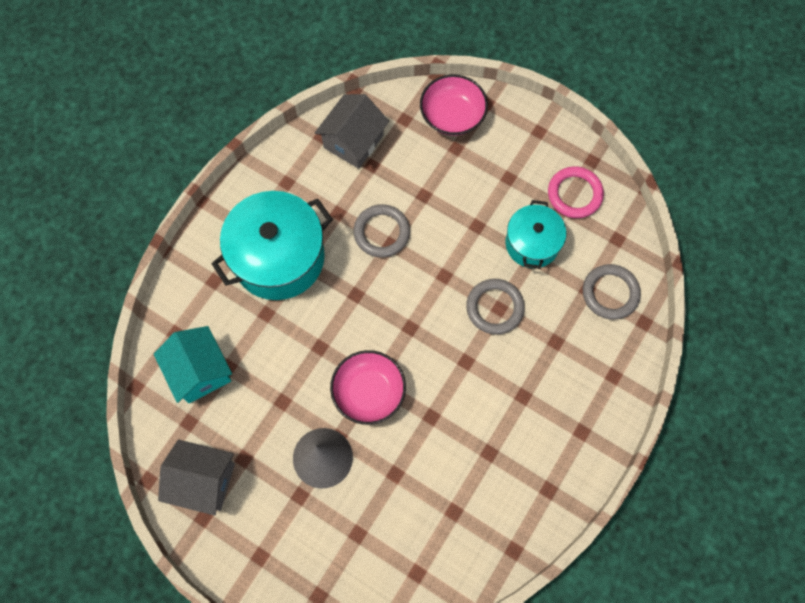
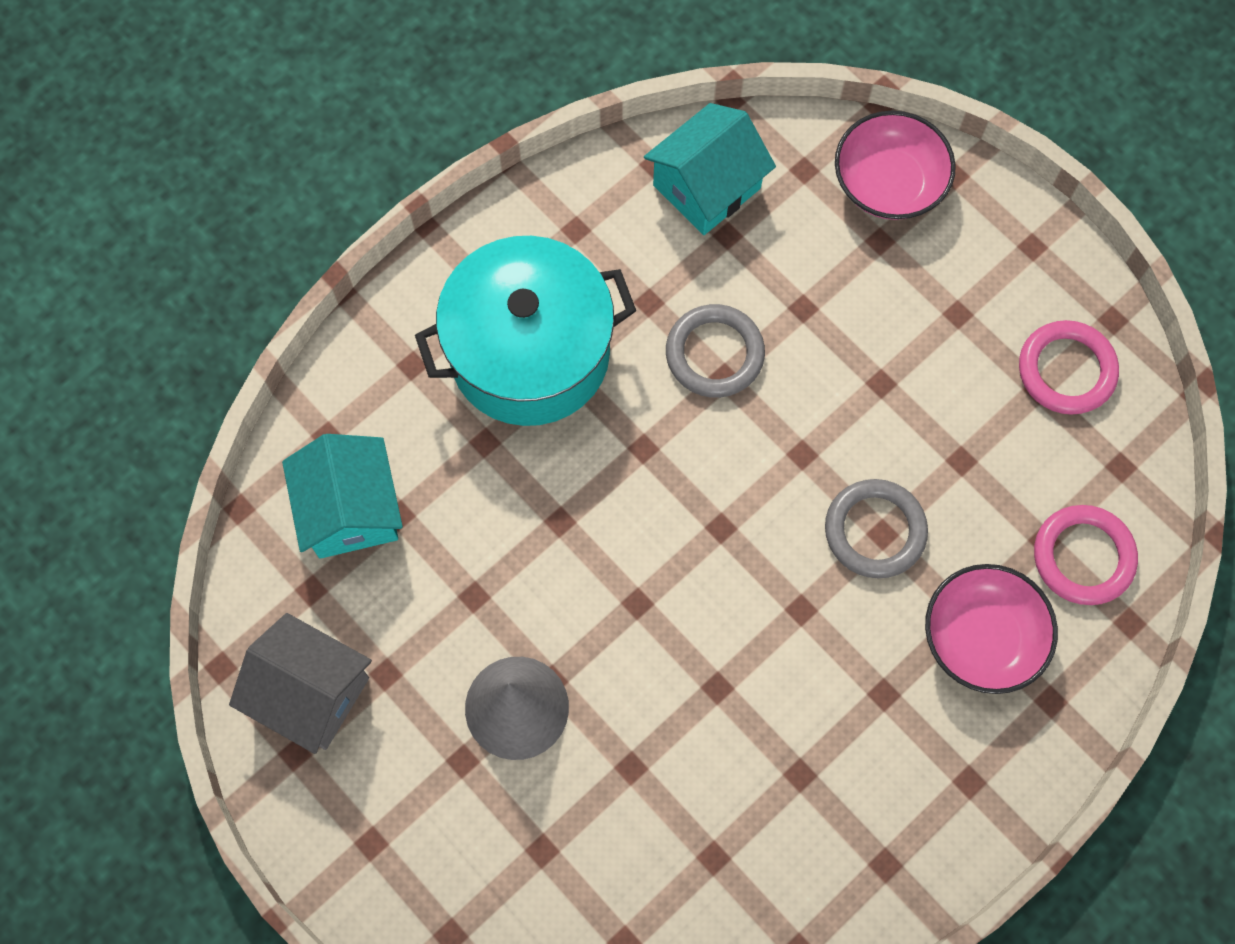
camera: 15 degrees right, 0 degrees up
(353, 141) = (707, 187): grey house -> turquoise house
(369, 392) = (622, 618): pink bowl -> pink bowl (982, 637)
(532, 243) = (969, 437): turquoise pot -> none
(610, 293) = (1083, 557): grey ring -> pink ring

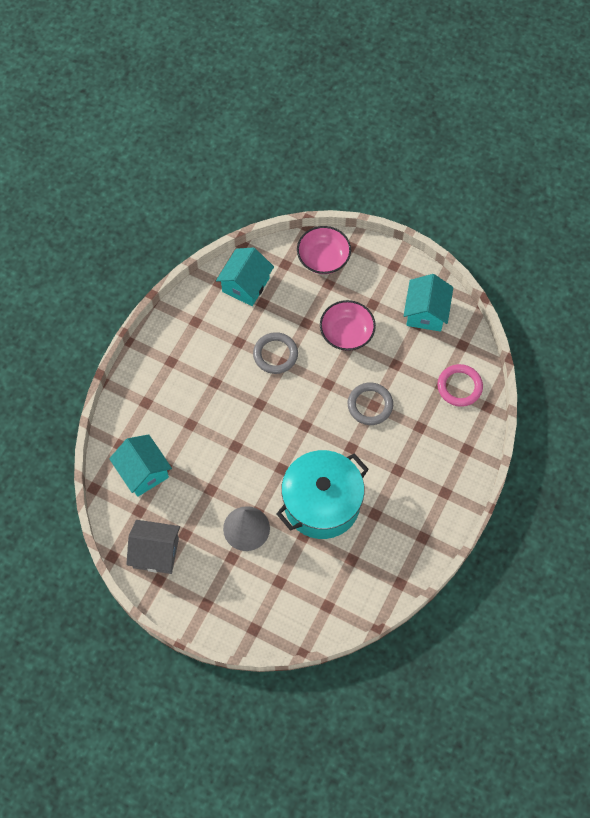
camera: 20 degrees left, 5 degrees down
(529, 353) = (195, 380): turquoise pot -> turquoise pot (322, 503)
(982, 637) = (429, 433): pink bowl -> pink bowl (346, 333)
(1066, 370) = (426, 312): pink ring -> turquoise house

